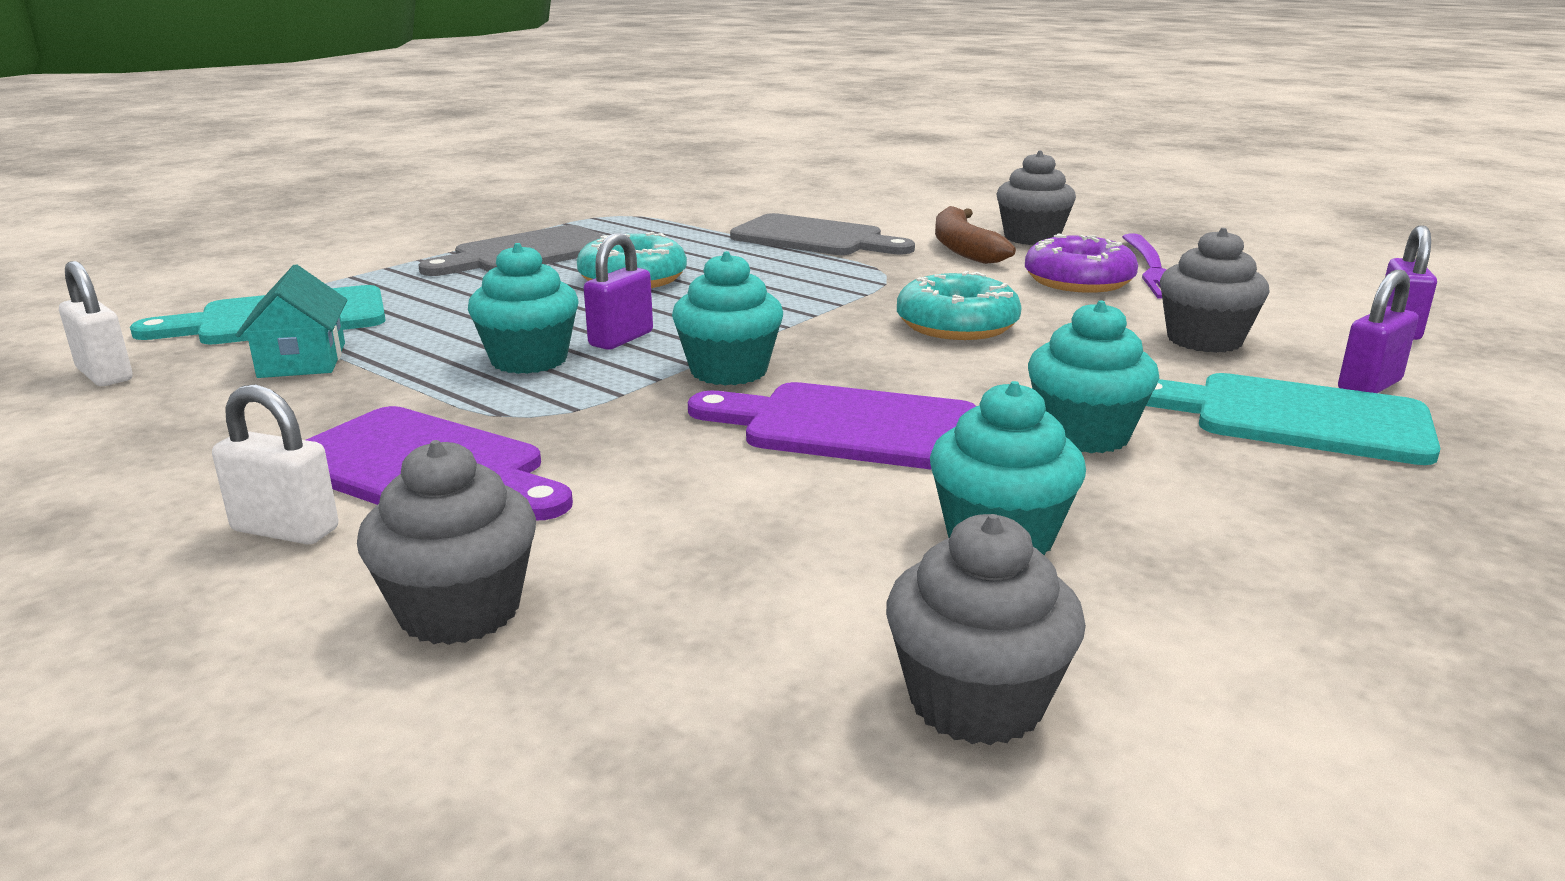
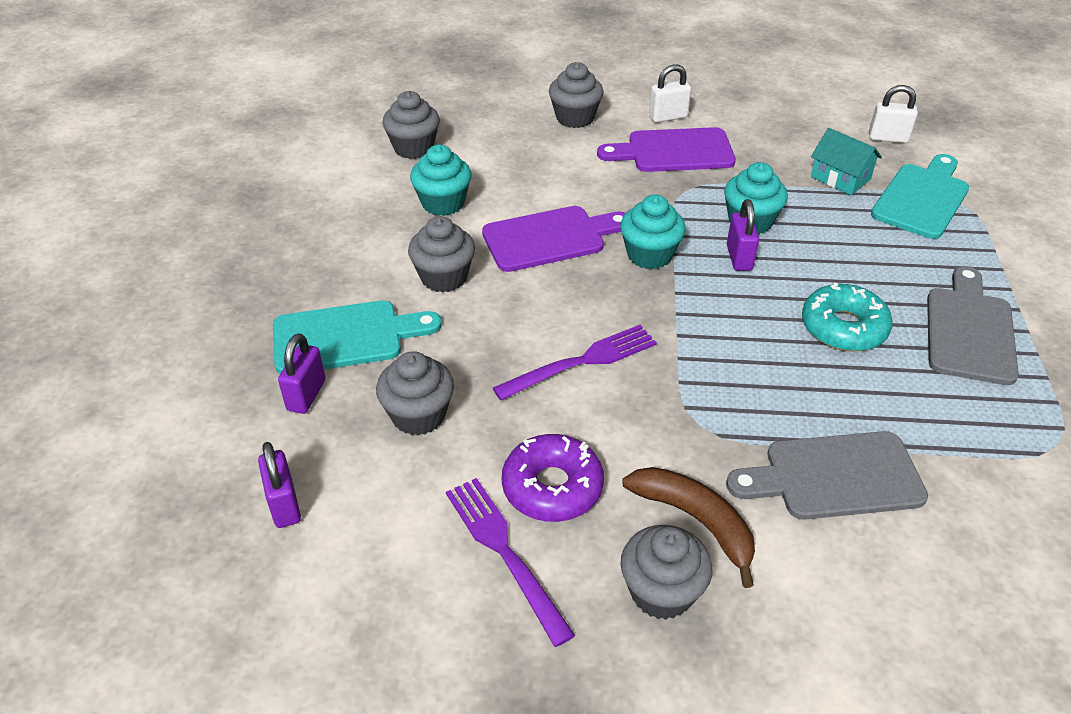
camera: 145 degrees right, 20 degrees up
(957, 325) = (582, 361): turquoise donut -> purple fork
(1084, 434) = (444, 277): turquoise cupcake -> grey cupcake

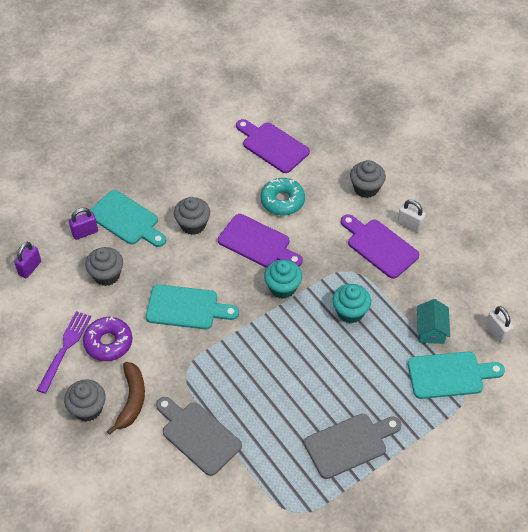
camera: 50 degrees right, 10 degrees up
(414, 148) = (273, 146): grey cupcake -> purple cutting board
(443, 203) = (242, 187): turquoise cupcake -> none
(582, 361) = (186, 308): purple fork -> turquoise cutting board
(739, 258) = (315, 323): purple padlock -> none
(843, 327) = (302, 392): turquoise donut -> turquoise donut (282, 201)

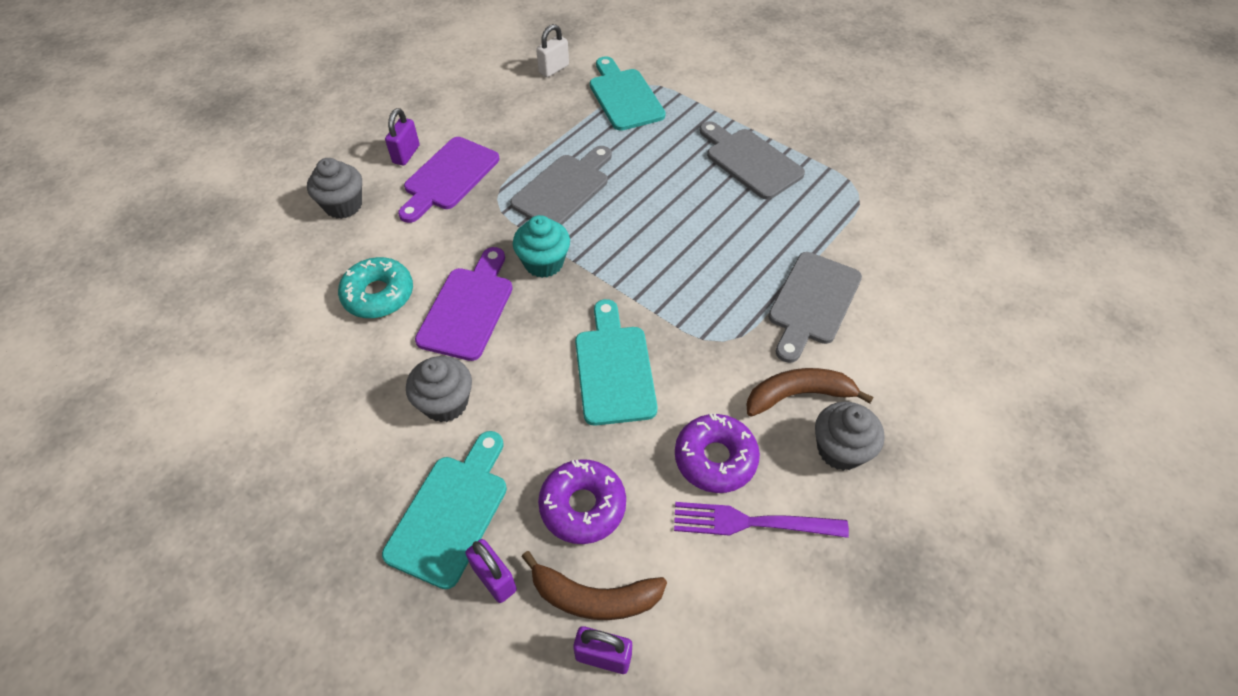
camera: 105 degrees left, 0 degrees up
(58, 270) = (594, 597): none -> brown banana
(106, 275) = (583, 506): grey cupcake -> purple donut
(273, 146) = (256, 331): purple cutting board -> none
(350, 312) = (564, 189): turquoise cupcake -> grey cutting board
(410, 225) = (406, 154): white padlock -> purple padlock
(431, 330) = (567, 117): turquoise house -> none

